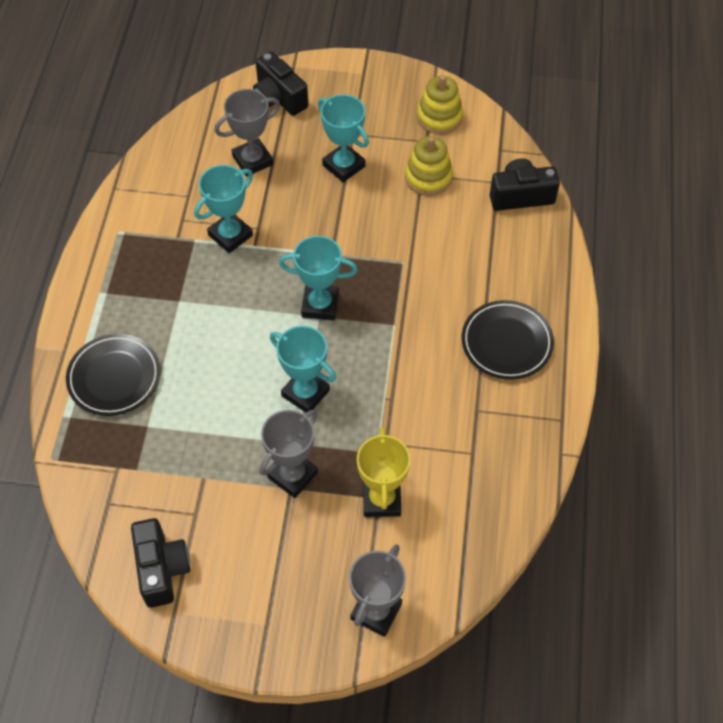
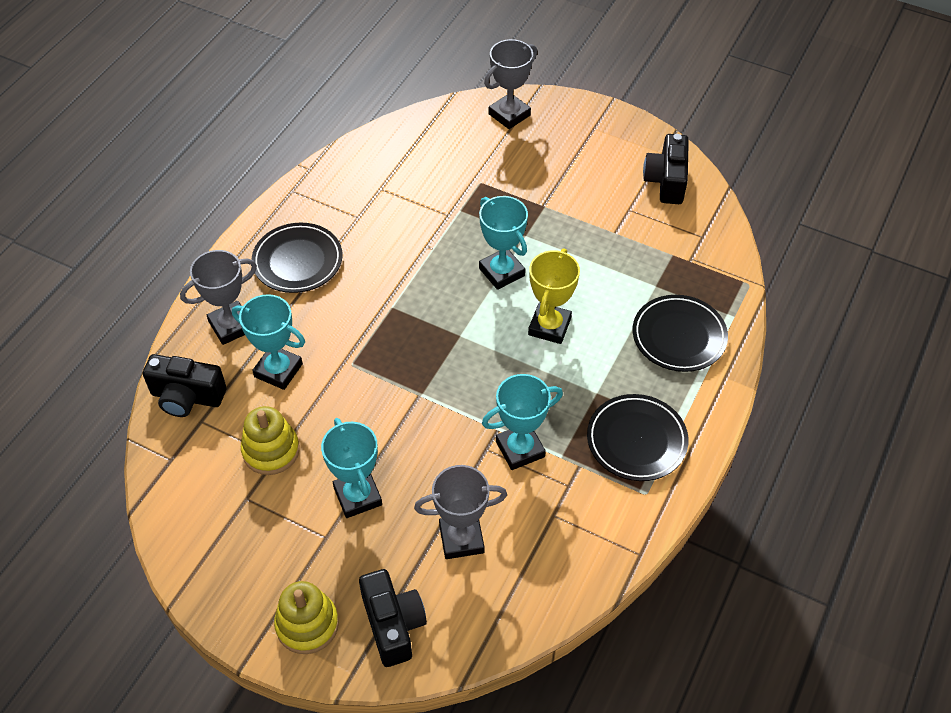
camera: 160 degrees left, 5 degrees down
(134, 270) = (636, 440): none -> black plate
(292, 475) = (538, 214): grey trophy -> grey trophy (231, 326)
(320, 305) = (454, 346): turquoise trophy -> turquoise trophy (278, 370)
(381, 499) = (472, 178): yellow trophy -> yellow trophy (549, 326)
(439, 117) = (211, 526): yellow stacking toy -> yellow stacking toy (307, 624)

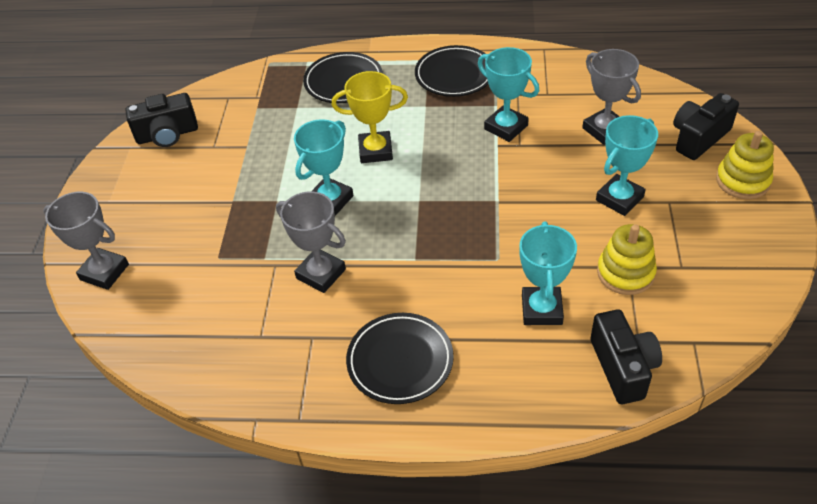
camera: 110 degrees left, 5 degrees down
(231, 326) = (517, 376): grey trophy -> grey trophy (321, 274)

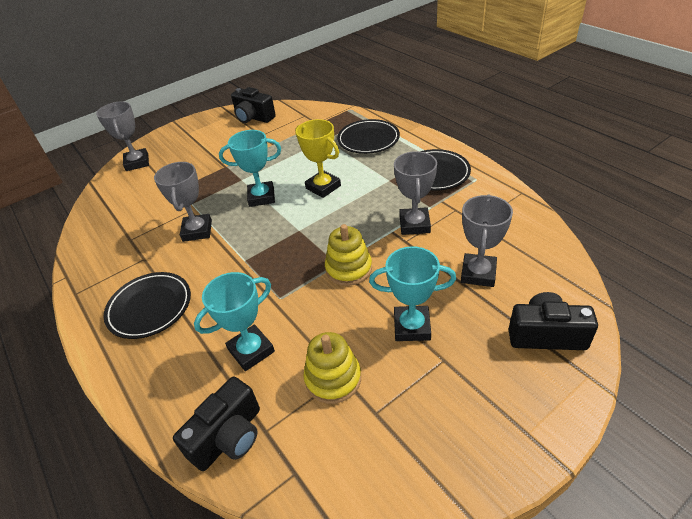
camera: 50 degrees right, 5 degrees down
(506, 127) = (414, 224): turquoise trophy -> grey trophy
(742, 181) = (531, 397): yellow stacking toy -> yellow stacking toy (348, 269)

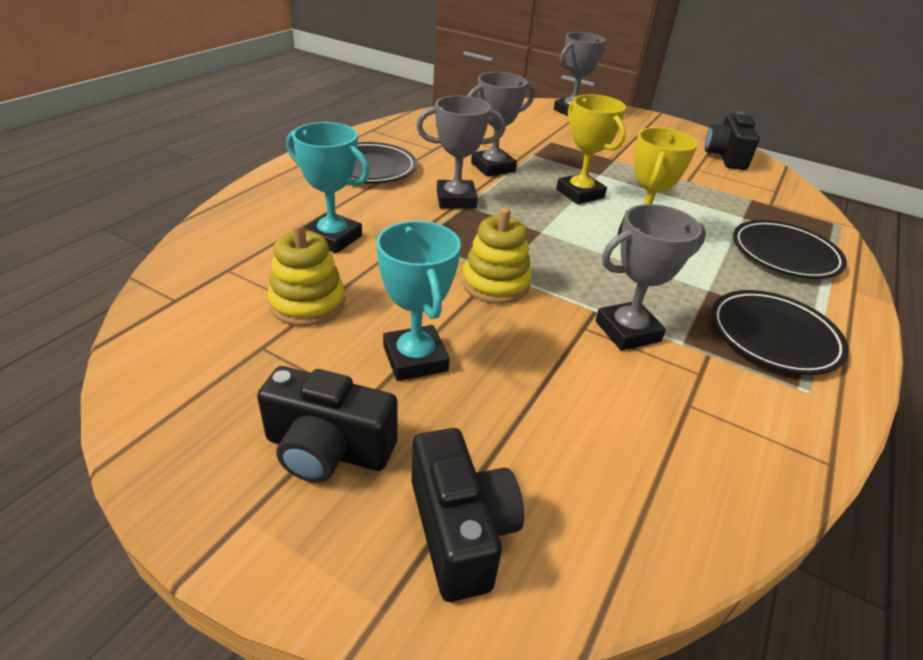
camera: 60 degrees right, 5 degrees down
(229, 437) = (218, 249): black camera -> black camera (328, 449)
(261, 197) = (580, 194): turquoise trophy -> yellow trophy
(478, 273) = (562, 420): grey trophy -> grey trophy (456, 200)

